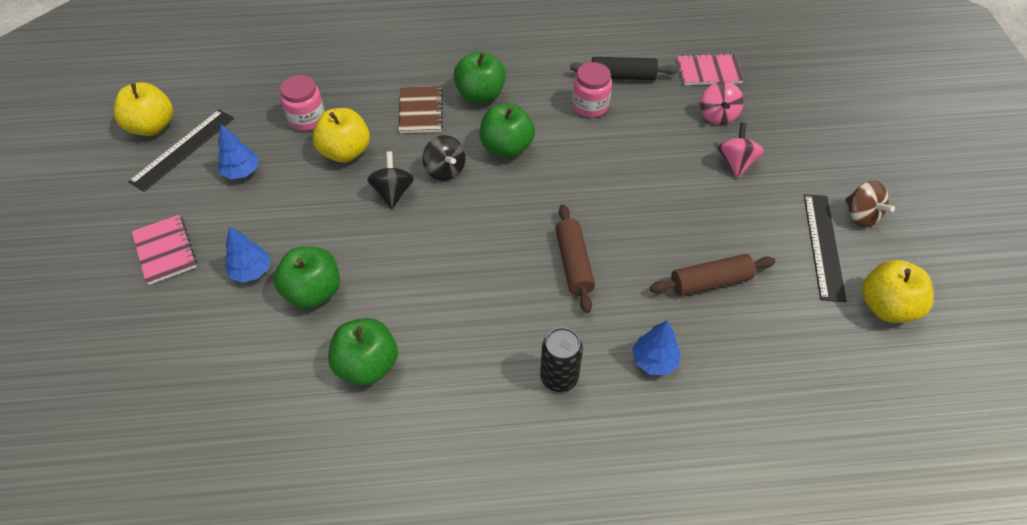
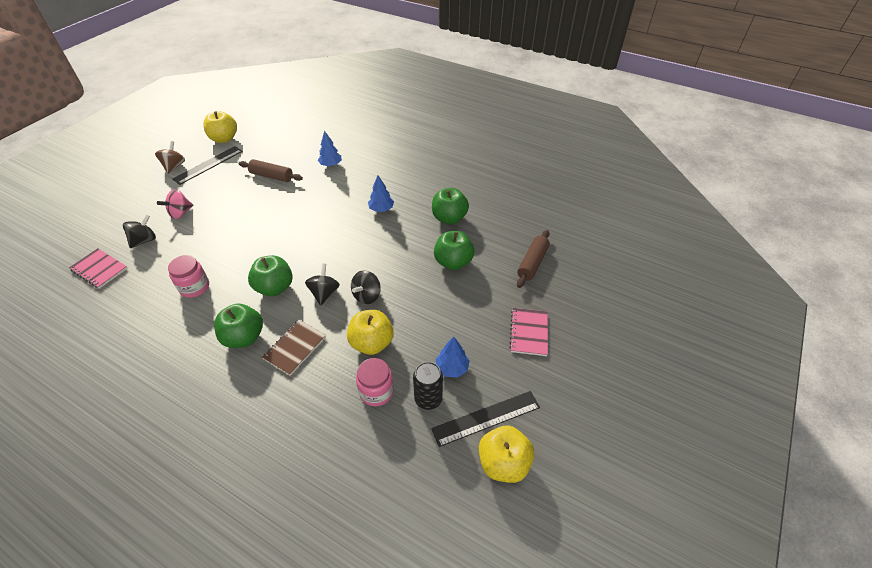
camera: 145 degrees left, 5 degrees down
(251, 271) = (481, 291): blue tree -> blue tree (381, 209)
(559, 377) = (373, 177): black can -> black can (428, 399)
(573, 263) = (317, 211): brown rolling pin -> brown rolling pin (532, 263)
(622, 76) = (147, 296): black rolling pin -> none
(717, 116) = (144, 240): pink spinning top -> black spinning top

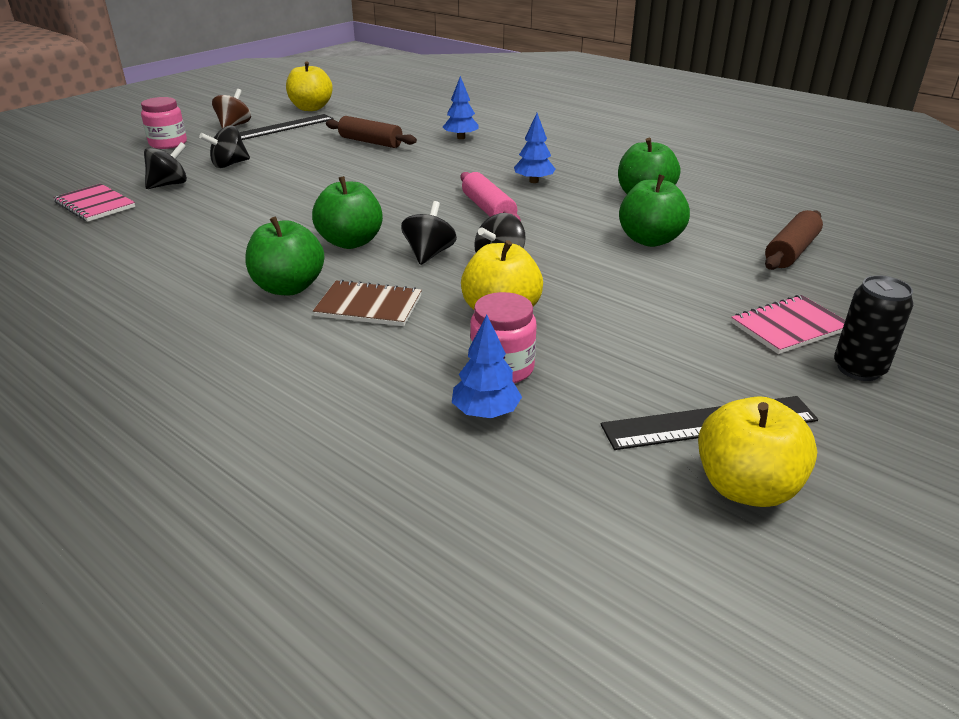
camera: 10 degrees right, 15 degrees down
(180, 213) = (229, 164): pink spinning top -> black spinning top
(194, 287) = (227, 232): pink jar -> pink jar (168, 143)
(295, 348) = (369, 306): brown notebook -> brown notebook turned 60 degrees clockwise
(356, 243) = (488, 210): none -> pink rolling pin
(428, 399) = (597, 387): black can -> black can (858, 369)
(452, 368) = (643, 354): blue tree -> blue tree (485, 412)
(529, 332) = (789, 327): pink notebook -> pink notebook turned 45 degrees clockwise

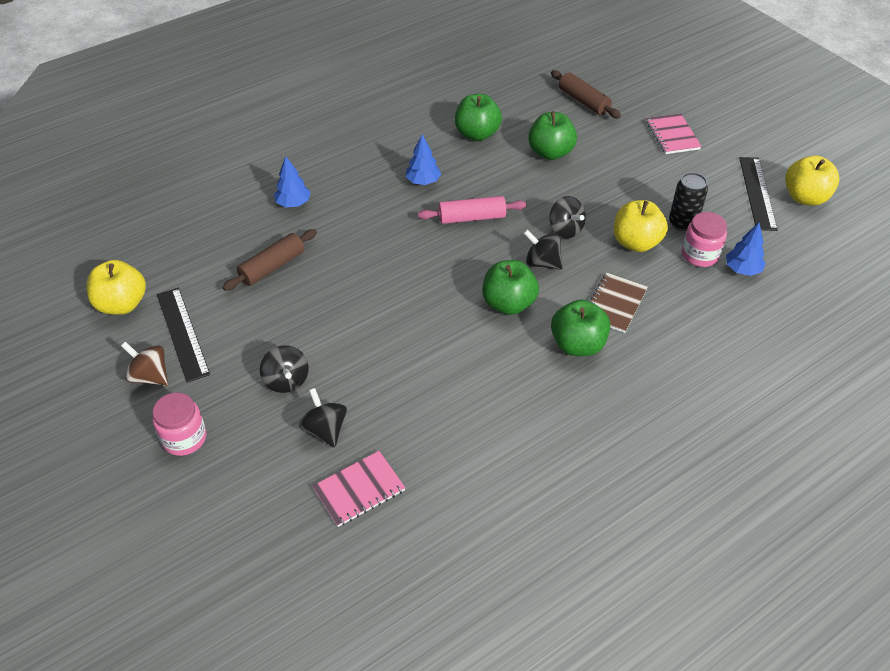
camera: 75 degrees left, 15 degrees up
(858, 369) = (716, 129): black can -> black can (682, 223)

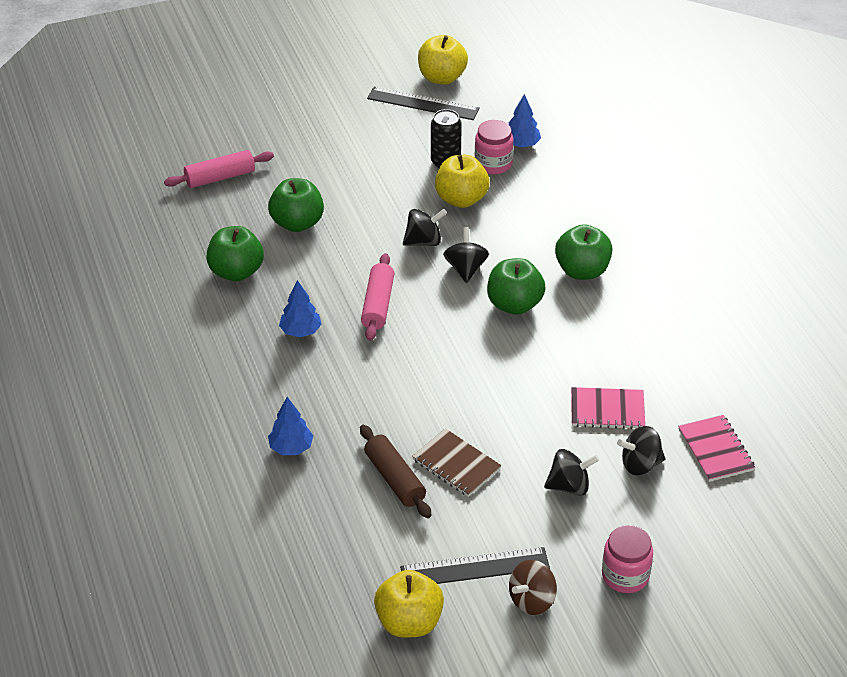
camera: 75 degrees left, 5 degrees down
(542, 263) = (465, 269): black spinning top -> black spinning top turned 135 degrees clockwise
(583, 101) = (220, 177): brown rolling pin -> pink rolling pin
(615, 304) = (538, 234): brown notebook -> brown notebook (456, 464)
(672, 135) = (311, 131): pink notebook -> pink notebook (607, 410)

